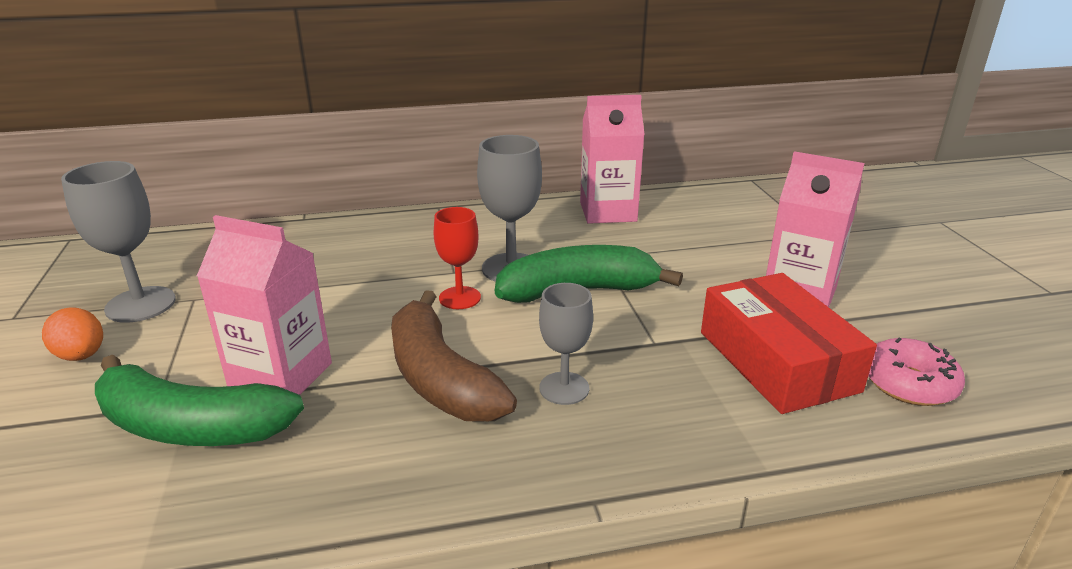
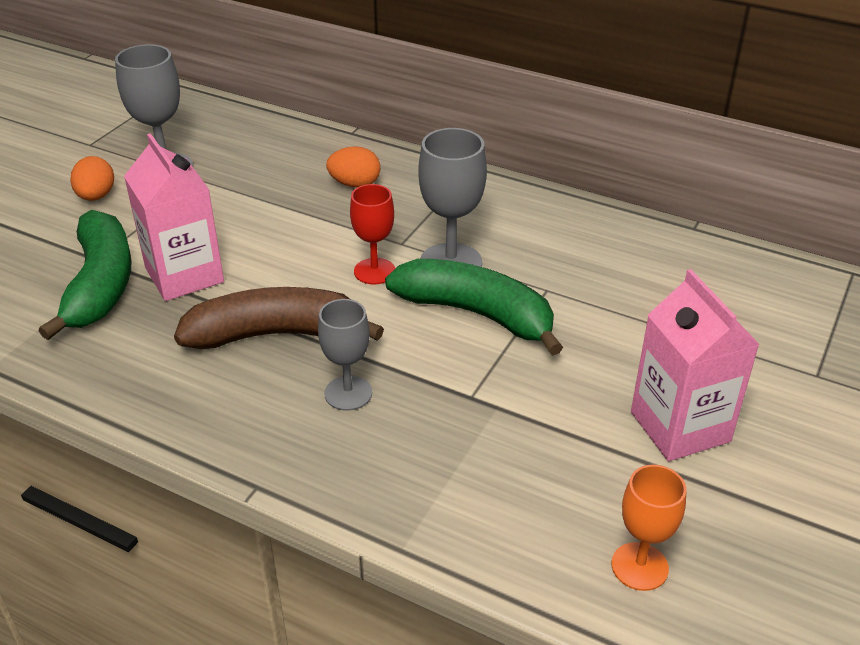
camera: 40 degrees right, 10 degrees up
(191, 426) = (100, 285): green banana -> green banana turned 150 degrees counterclockwise
(357, 249) = (355, 184): none -> orange egg
(440, 378) = (276, 334): brown banana -> brown banana turned 75 degrees clockwise
(608, 212) = (623, 242): pink carton -> none
(777, 361) = (551, 473): red box -> none
(909, 383) = (639, 566): pink donut -> orange goblet

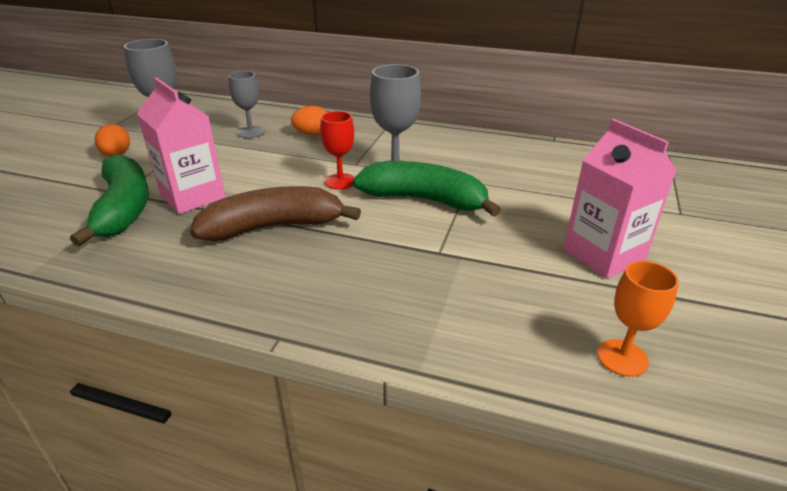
camera: 10 degrees left, 5 degrees down
(348, 393) = (341, 260): grey goblet -> grey goblet (251, 132)

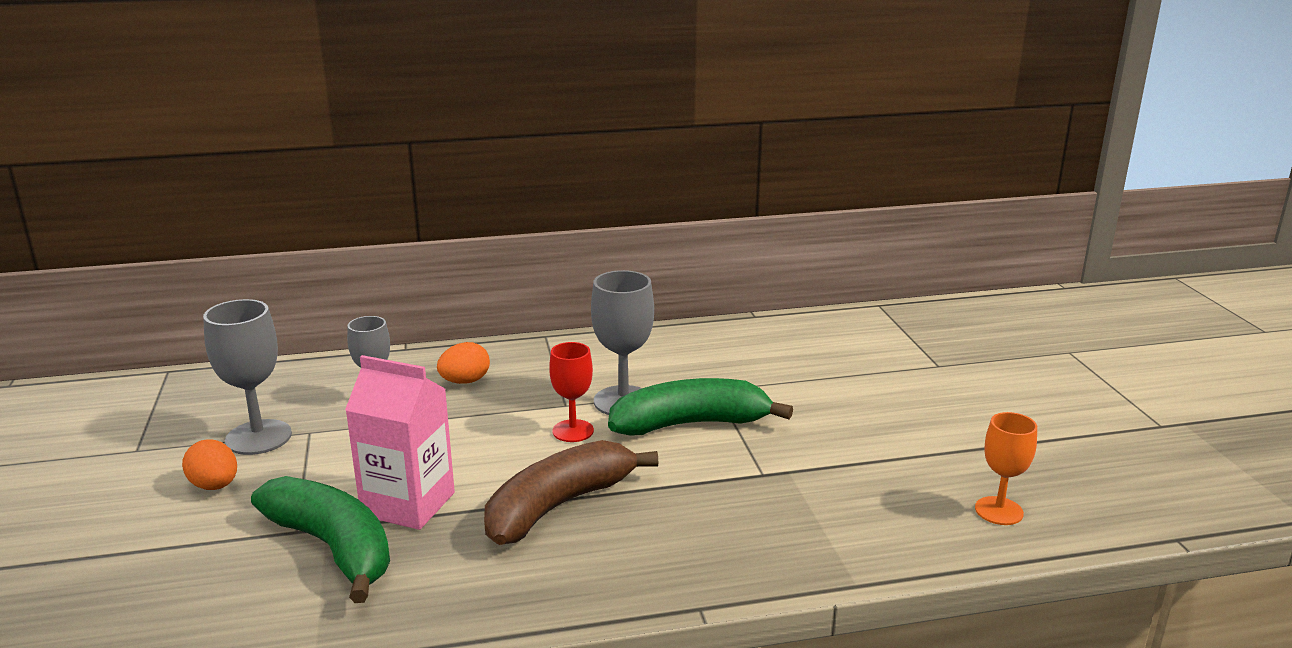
camera: 30 degrees left, 10 degrees down
(603, 255) = (909, 427): pink carton -> none

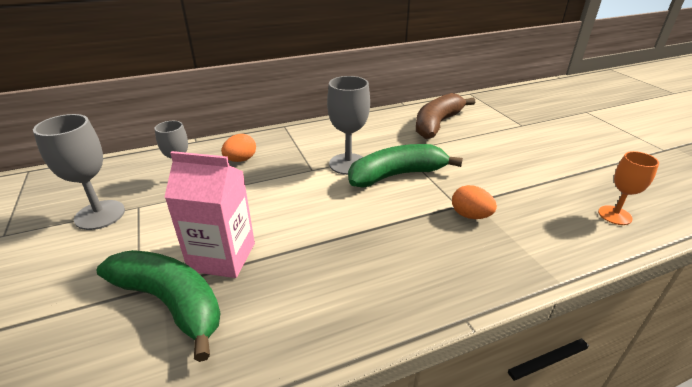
camera: 10 degrees left, 10 degrees up
(215, 486) = (68, 259): orange egg -> orange egg (470, 215)
(558, 506) = (332, 245): brown banana -> brown banana (437, 124)
(573, 431) = (323, 187): red goblet -> none

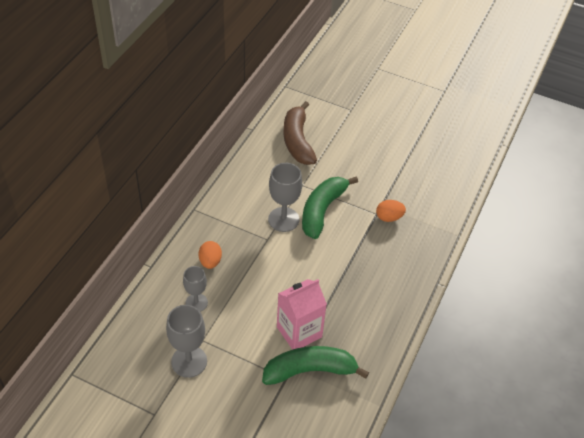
camera: 45 degrees left, 15 degrees up
(614, 215) = (452, 171): orange goblet -> none

